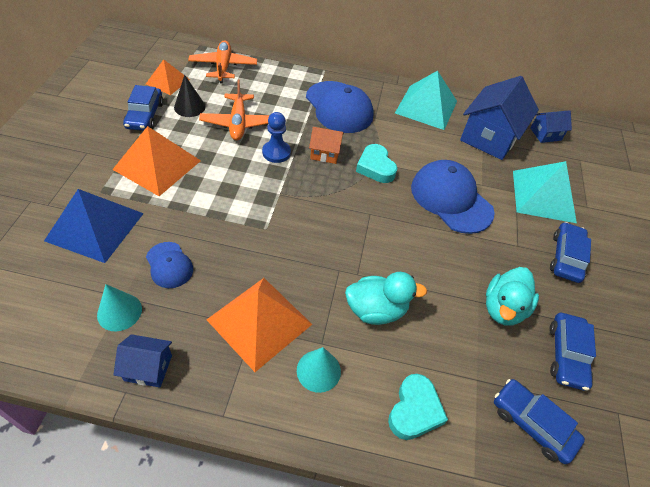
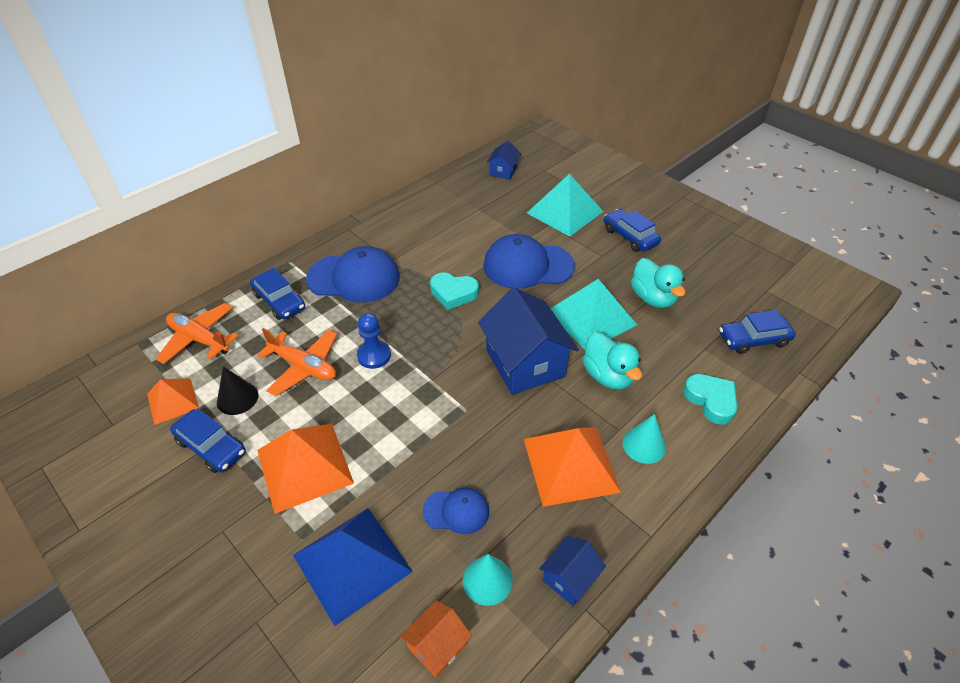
camera: 50 degrees left, 5 degrees down
(325, 153) = (406, 319): orange house -> orange house (437, 646)
(376, 310) = (608, 376): turquoise duck -> turquoise duck turned 120 degrees clockwise
(426, 107) = (409, 220): turquoise pyramid -> turquoise pyramid (591, 317)
(489, 137) = (479, 204): blue house -> blue house (525, 363)
(566, 355) = (710, 288): blue car -> blue car (279, 301)

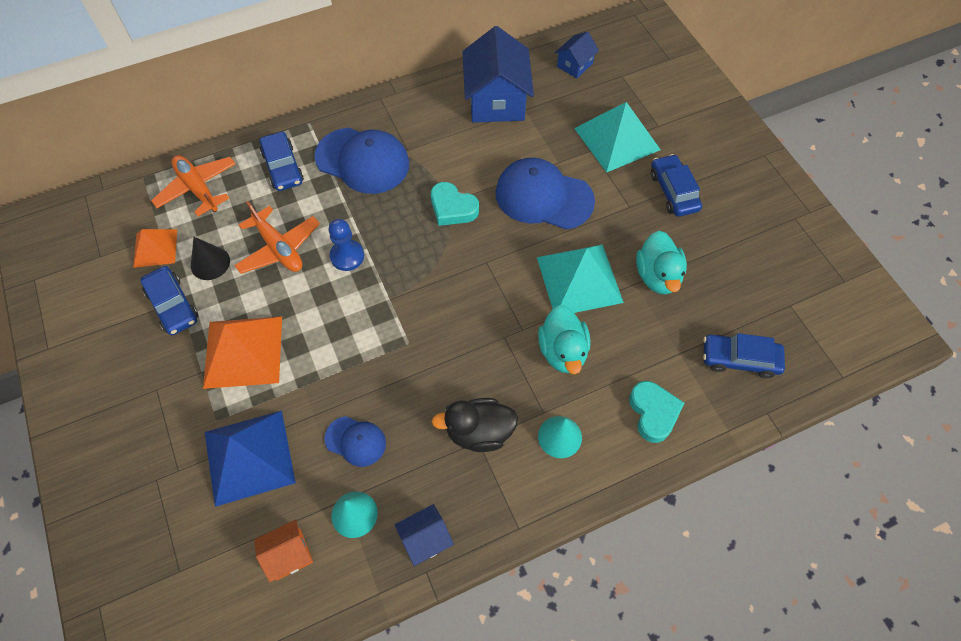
camera: 20 degrees right, 15 degrees up
(525, 363) = (487, 311): blue house -> blue house (496, 100)
(570, 464) = (479, 432): orange pyramid -> black duck

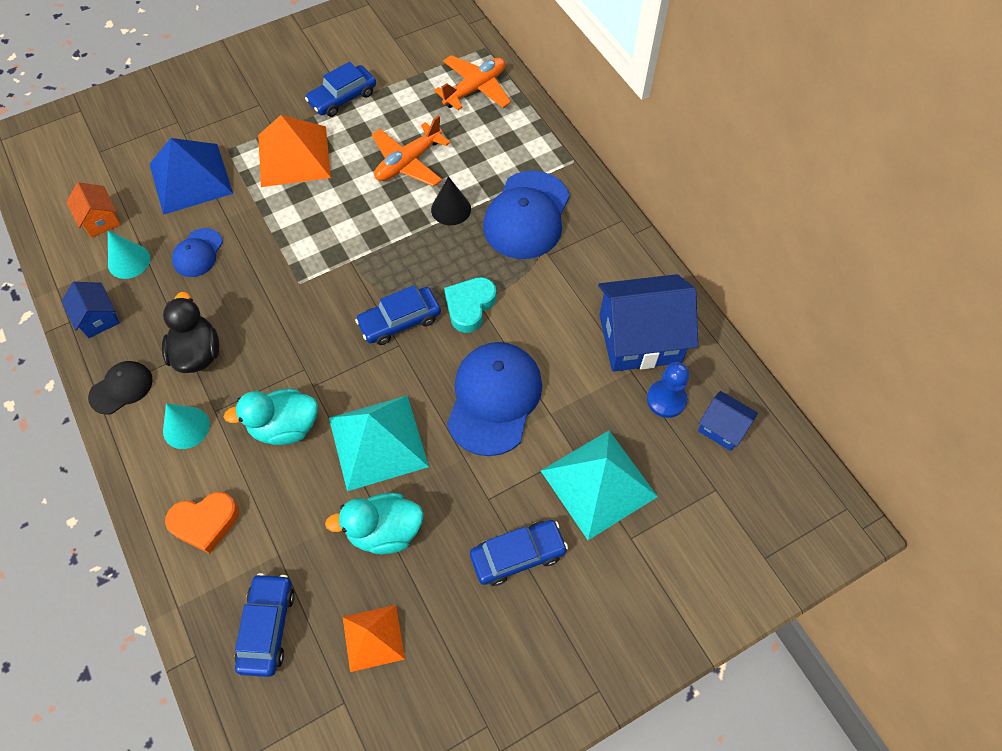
camera: 85 degrees right, 0 degrees up
(155, 248) = (404, 73): orange pyramid -> orange pyramid (373, 637)
(210, 263) = (389, 114): black cone -> black cone (451, 209)
(283, 167) = (509, 149): blue car -> blue car (400, 321)
(347, 256) = (401, 219): blue pawn -> blue pawn (666, 399)
(513, 503) = (121, 388): none -> black cap
(653, 413) = (205, 522): turquoise heart -> orange heart

